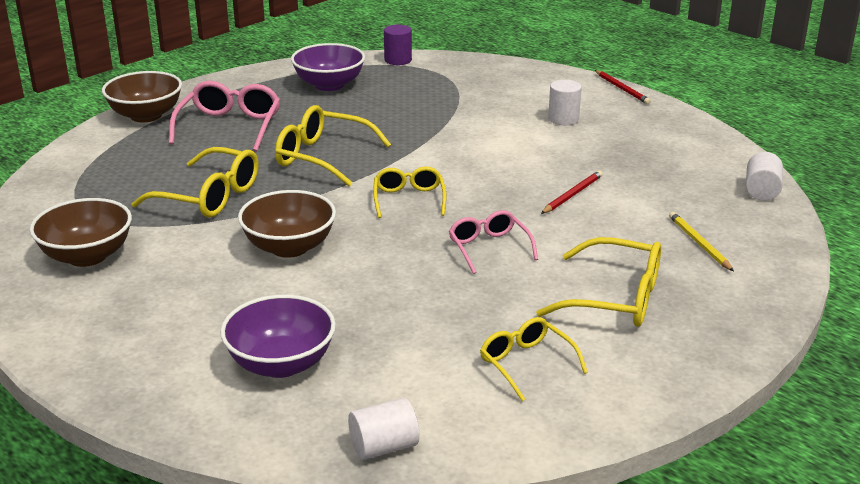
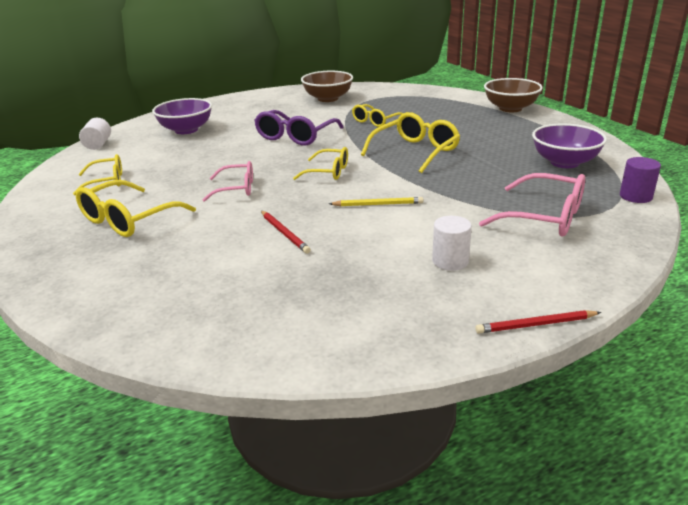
camera: 110 degrees right, 0 degrees up
(210, 197) = (375, 121): yellow glasses -> yellow glasses, size x0.64
(230, 126) = (483, 128): pink glasses -> pink glasses (545, 217)
(289, 247) = (295, 136): brown bowl -> purple glasses
(699, 243) = (151, 274): yellow pencil -> yellow pencil (378, 204)
(761, 191) = (199, 346): white cylinder -> none

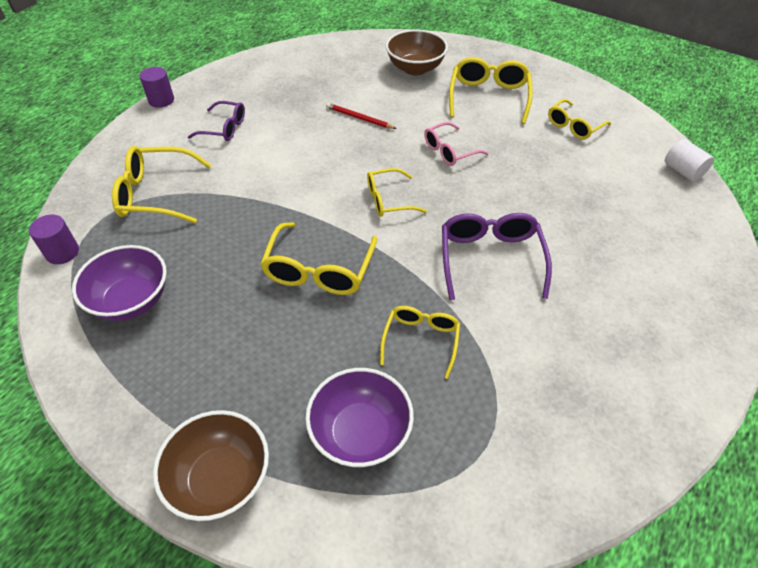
camera: 150 degrees right, 20 degrees up
(186, 130) = (639, 230): purple bowl -> purple bowl (360, 433)
(328, 99) = (566, 408): brown bowl -> brown bowl (415, 68)
(378, 204) = (308, 168): yellow pencil -> none
(450, 261) = (224, 128): white cylinder -> purple glasses
(536, 325) = (161, 100): red pencil -> purple cylinder
(545, 217) = (155, 194): pink glasses -> yellow glasses

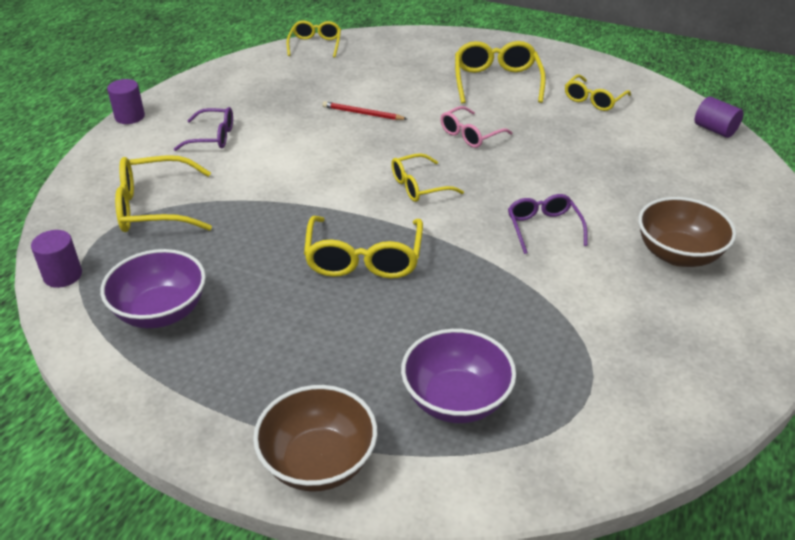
camera: 10 degrees left, 10 degrees down
(415, 68) = (409, 62): brown bowl -> brown bowl (678, 254)
(421, 340) = (493, 309): yellow glasses -> yellow glasses (315, 45)
(490, 258) = (543, 228): purple glasses -> purple glasses, size x0.64
(683, 171) = (714, 130): white cylinder -> purple cylinder

